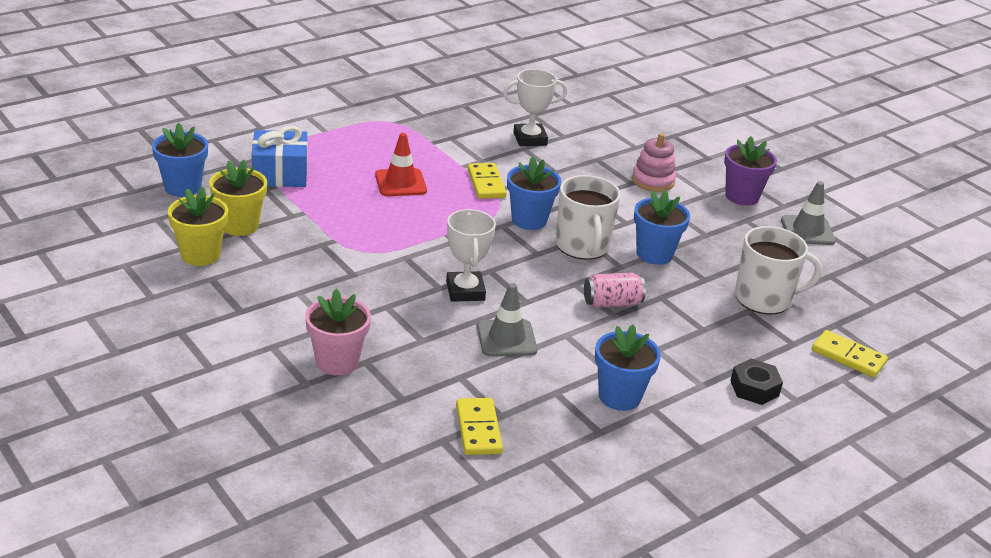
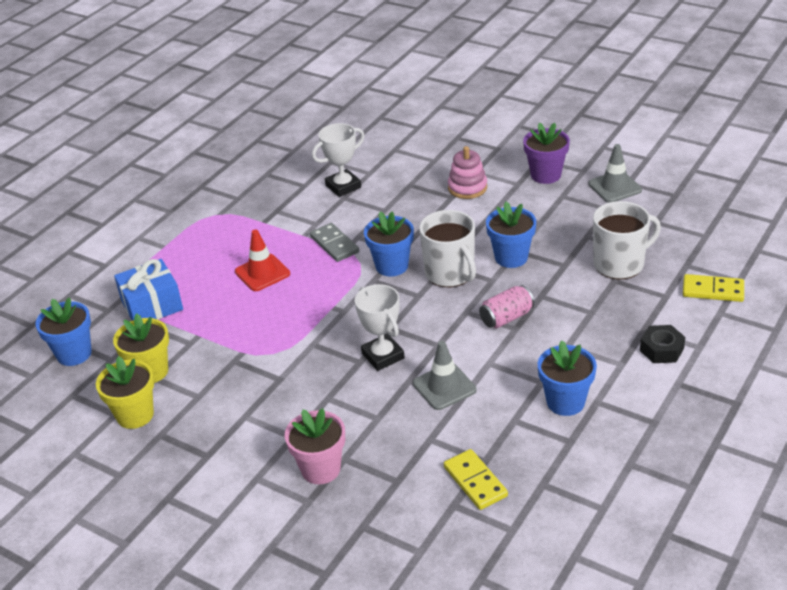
camera: 15 degrees left, 5 degrees up
(486, 183) = (334, 244): yellow domino -> grey domino

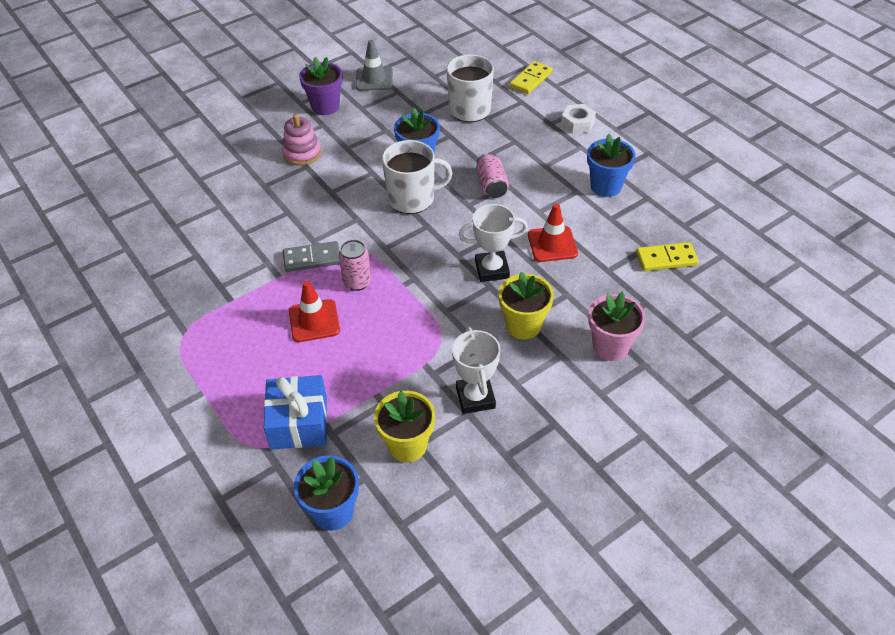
camera: 70 degrees left, 10 degrees up
(135, 415) = (466, 471): yellow flower pot -> yellow flower pot (523, 325)
(320, 279) = (357, 282): none -> pink can
(343, 186) = (225, 228): white trophy -> white trophy (475, 398)
(392, 266) = (374, 230): blue flower pot -> none
(444, 387) = (552, 244): grey traffic cone -> red traffic cone
(661, 349) = (577, 123): black nut -> white nut

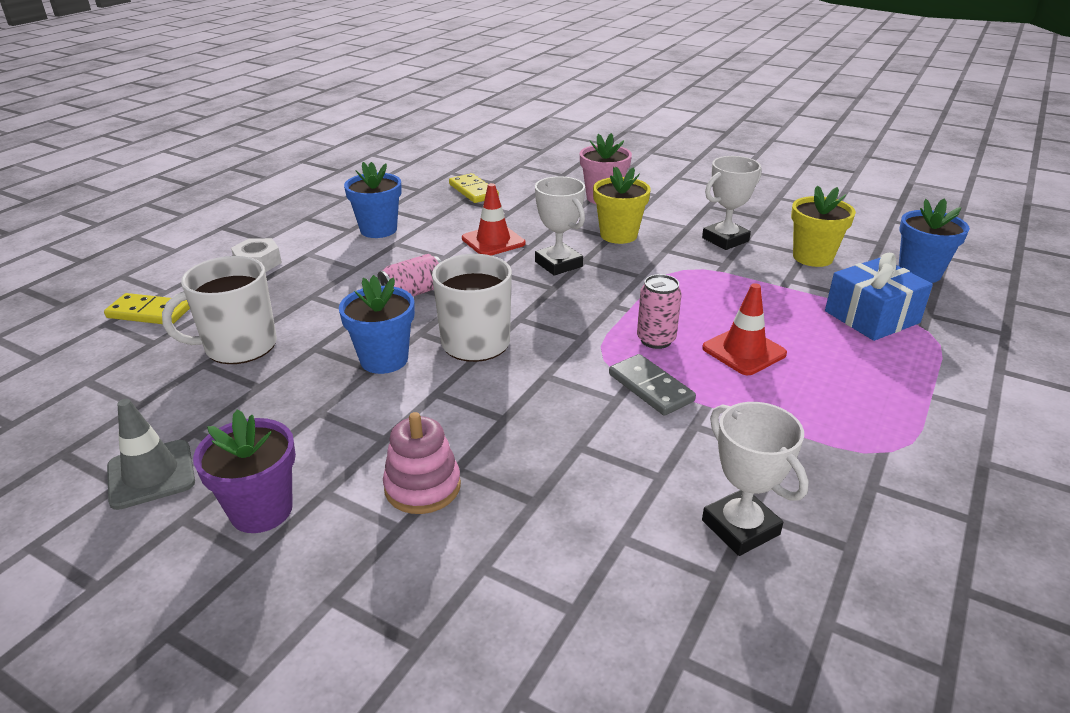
camera: 115 degrees left, 15 degrees down
(191, 246) = (740, 527): none -> white trophy

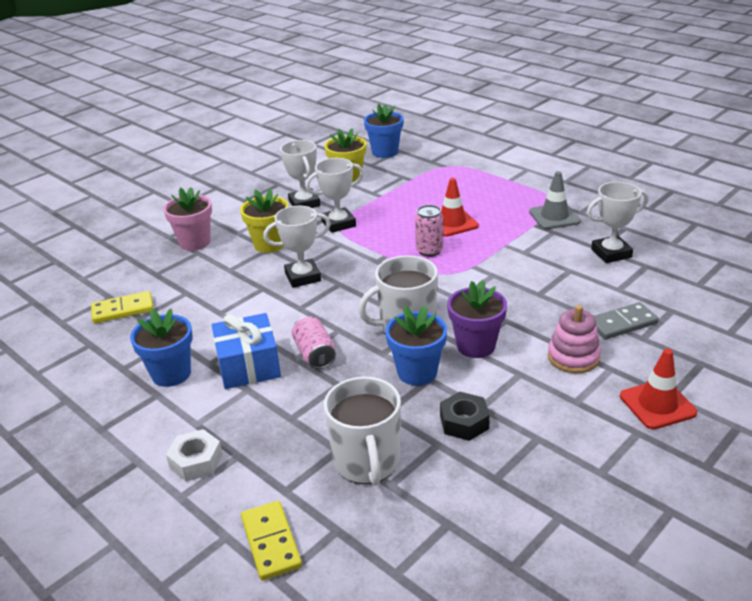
camera: 75 degrees left, 0 degrees up
(149, 312) = (271, 542): yellow domino -> yellow domino turned 45 degrees counterclockwise
(151, 474) = (549, 498): grey traffic cone -> grey traffic cone (554, 217)
(261, 510) = (593, 431): purple flower pot -> purple flower pot (476, 346)
(292, 401) = (464, 422): none -> black nut
(493, 241) = (241, 306): red traffic cone -> red traffic cone (657, 404)
(650, 388) = (483, 261): grey domino -> grey domino (622, 324)
(689, 268) = (338, 224): none -> white trophy
(871, 317) = (428, 177): blue gift -> blue gift (248, 365)

